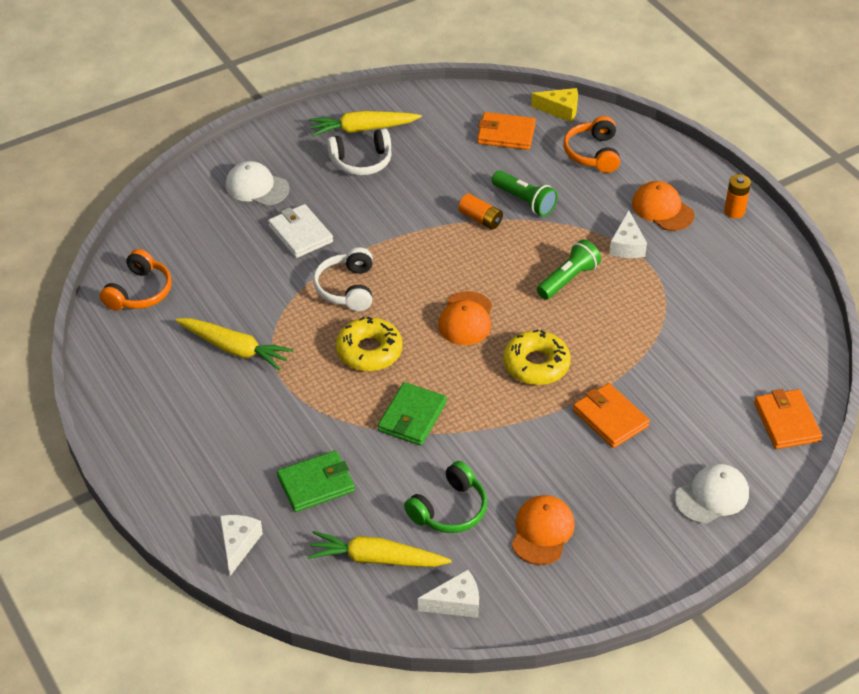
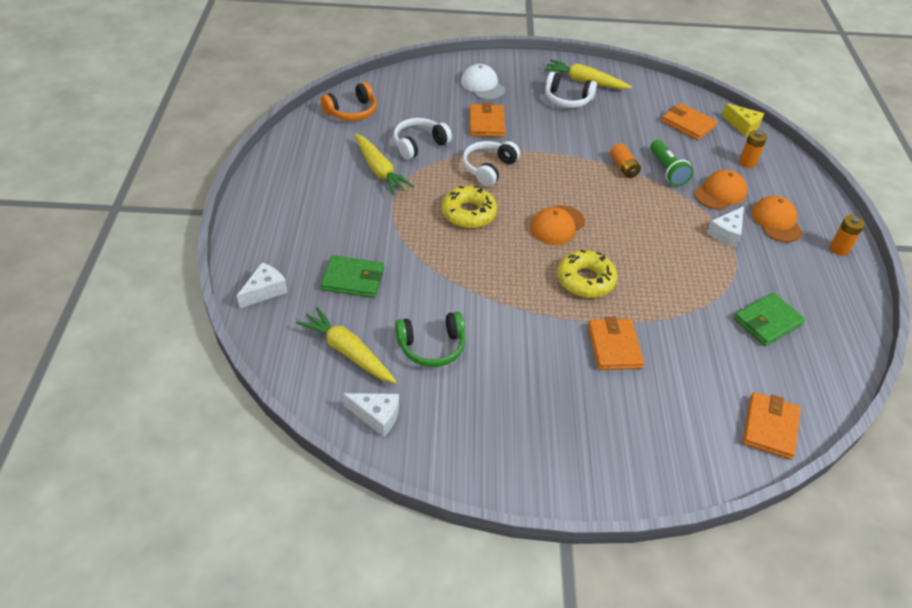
camera: 30 degrees right, 0 degrees up
(250, 296) = (419, 144): none -> white headphones
(300, 234) = (486, 123): white wallet -> orange wallet
(412, 417) = (461, 270): green wallet -> green wallet (767, 322)
(542, 531) = (489, 401): orange cap -> orange cap (720, 193)
(568, 279) = (659, 235): green flashlight -> none
(593, 153) = (747, 162): orange headphones -> orange battery
(712, 496) = (655, 451): white cap -> none

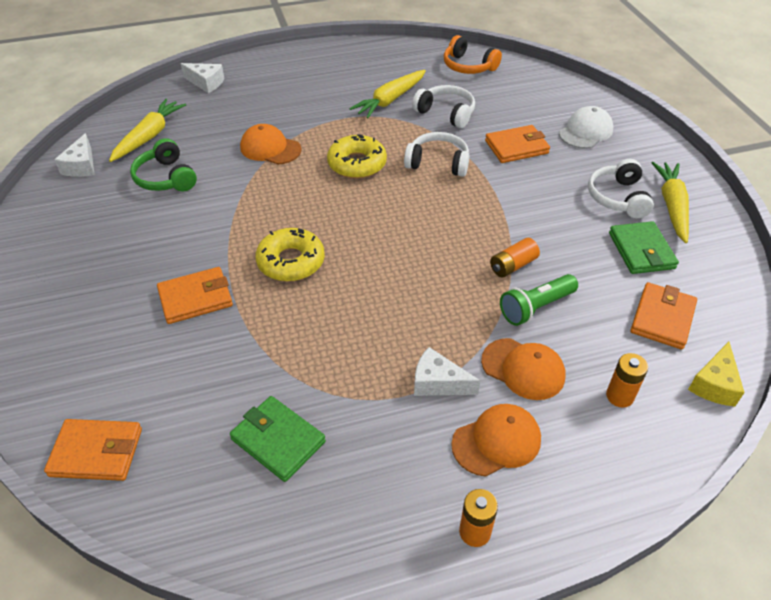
camera: 75 degrees right, 0 degrees up
(353, 279) = (235, 120): green wallet -> green wallet (641, 251)
(557, 225) = (371, 227): orange cap -> orange cap (270, 148)

